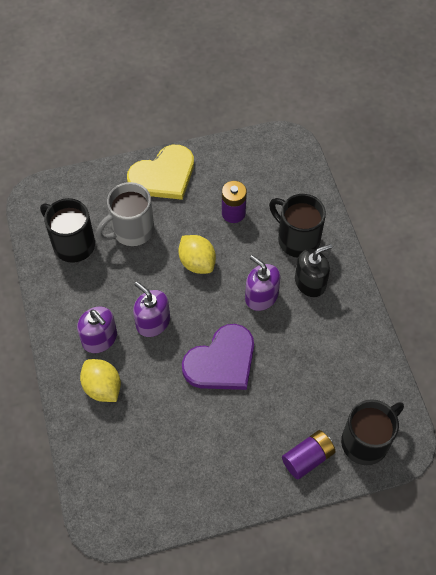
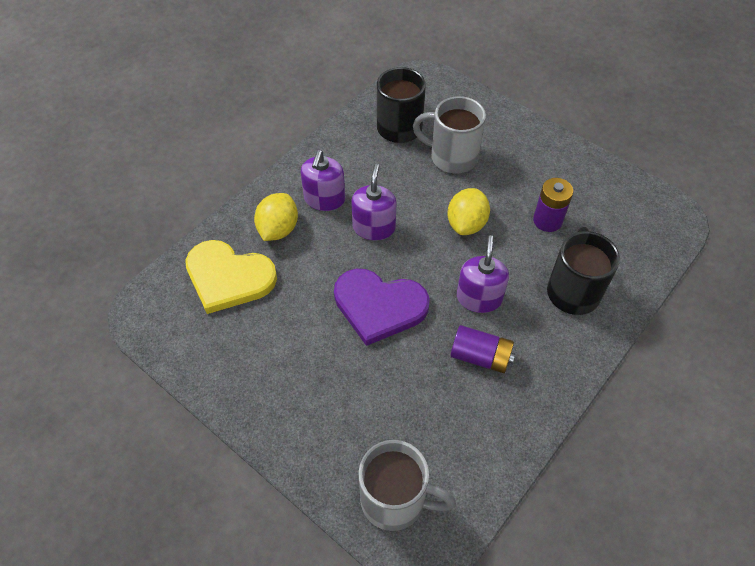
camera: 55 degrees right, 5 degrees down
(163, 175) = (531, 146): yellow heart -> yellow heart (228, 277)
(307, 458) = (332, 449): purple battery -> purple battery (480, 357)
(310, 282) = (535, 332): black soap dispenser -> none
(366, 441) = (395, 500): black mug -> grey mug

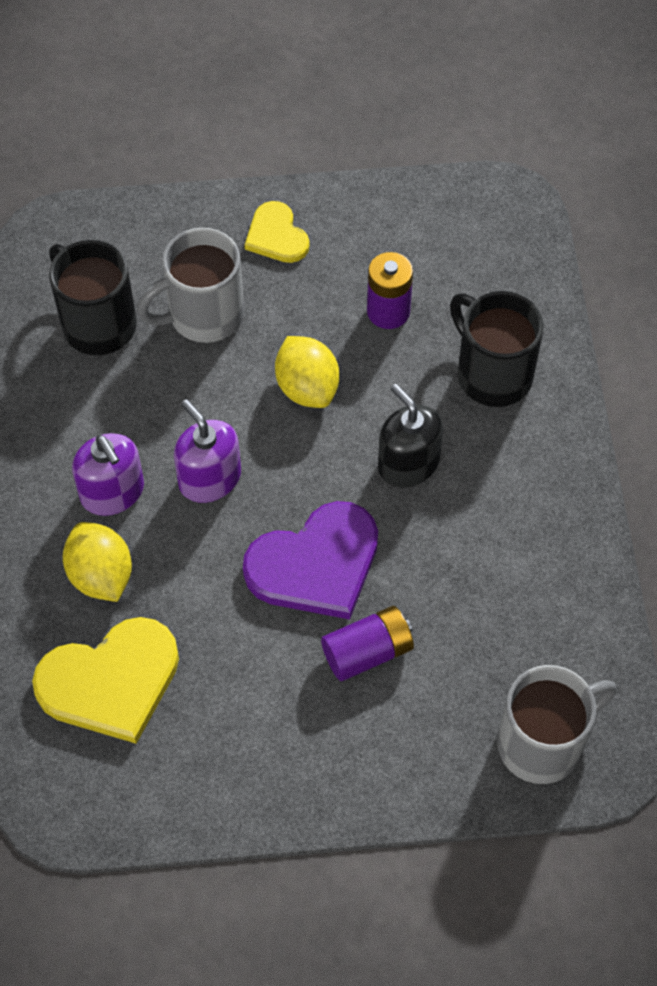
camera: 45 degrees left, 5 degrees up
(479, 298) = (408, 463): purple soap dispenser -> black soap dispenser
(480, 357) = (474, 527): purple battery -> purple battery (367, 652)
(526, 148) = (276, 236): none -> yellow heart

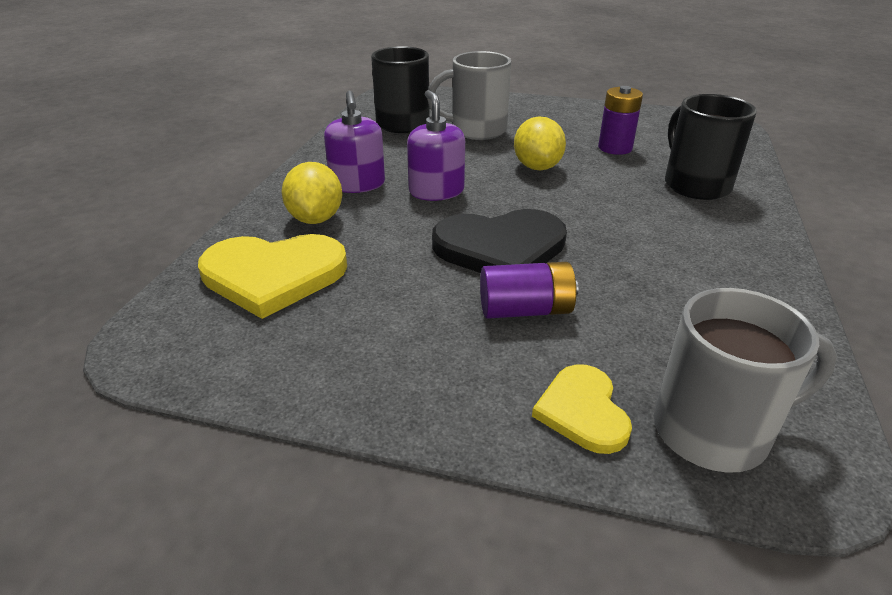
camera: 20 degrees right, 25 degrees down
(276, 236) = (544, 112): yellow heart -> yellow heart (582, 411)
(316, 564) = (501, 248): purple heart -> black heart
(408, 463) = (608, 212): black soap dispenser -> none

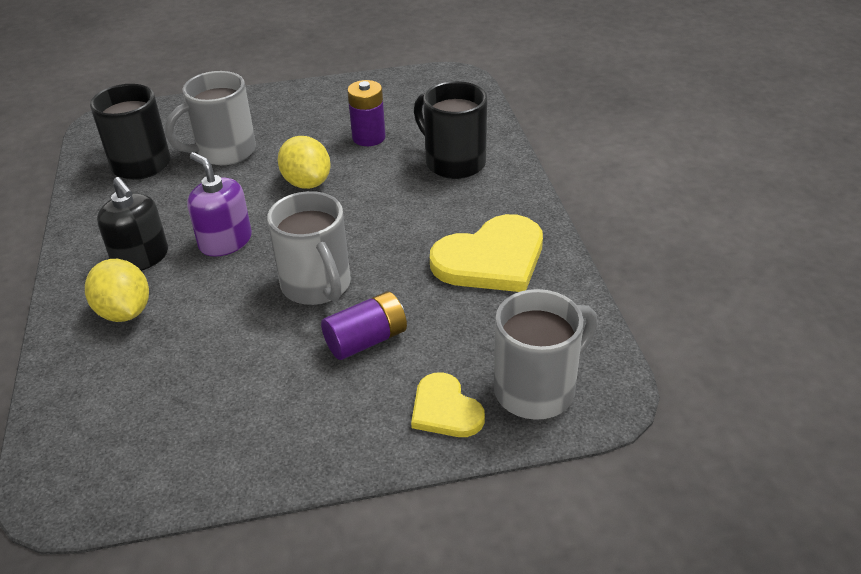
camera: 25 degrees left, 5 degrees up
(273, 275) = (125, 386): yellow heart -> yellow heart (491, 259)
(357, 184) = (141, 257): purple soap dispenser -> black soap dispenser
(501, 248) = (317, 286): black heart -> grey mug

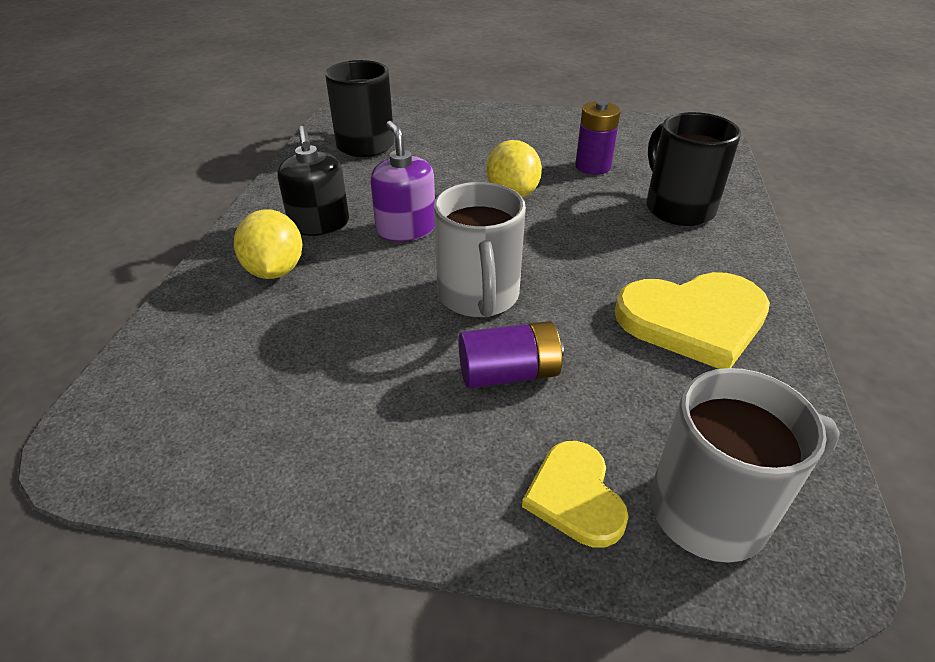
camera: 20 degrees right, 0 degrees up
(224, 152) = (445, 150): grey mug -> none

